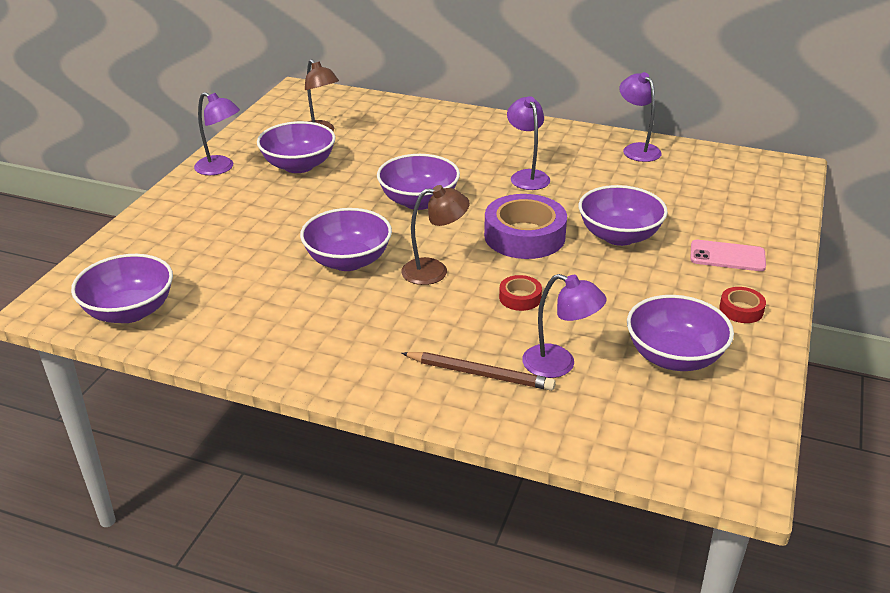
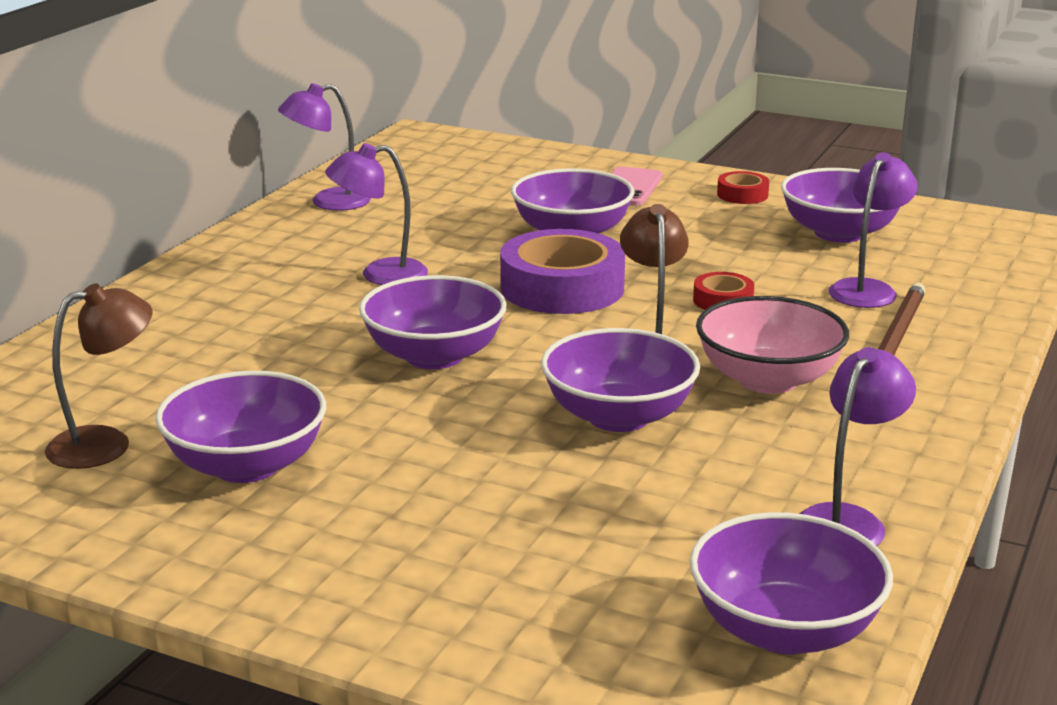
camera: 85 degrees left, 10 degrees down
(221, 168) = (212, 559): purple lamp -> purple lamp (848, 520)
(399, 313) = (768, 379): none -> pink bowl

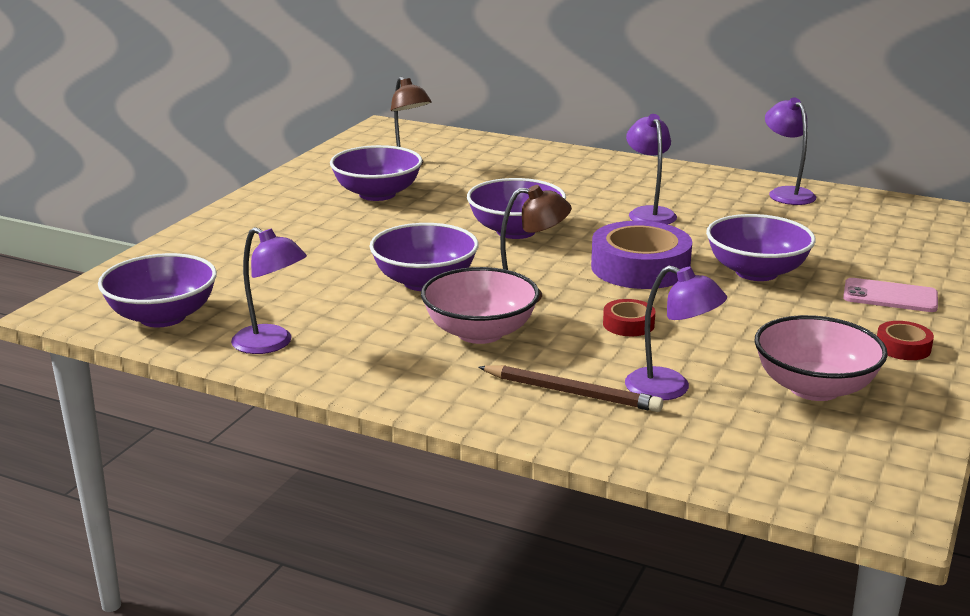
camera: 90 degrees right, 0 degrees up
(839, 233) = (814, 388): purple bowl -> pink bowl

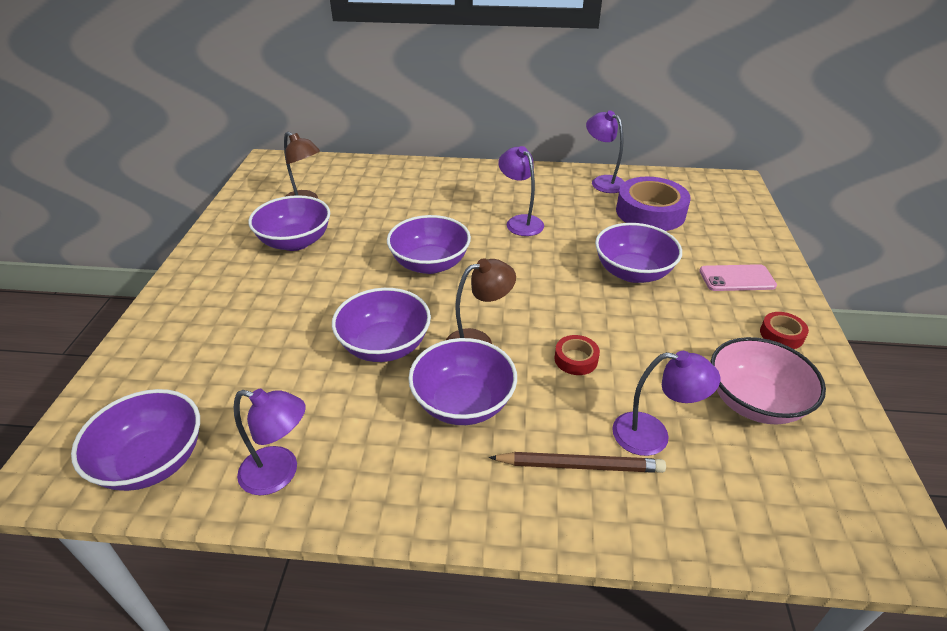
camera: 20 degrees left, 15 degrees up
(480, 332) = (463, 403): pink bowl -> purple bowl
(640, 268) = (547, 287): purple tape -> purple tape (650, 212)

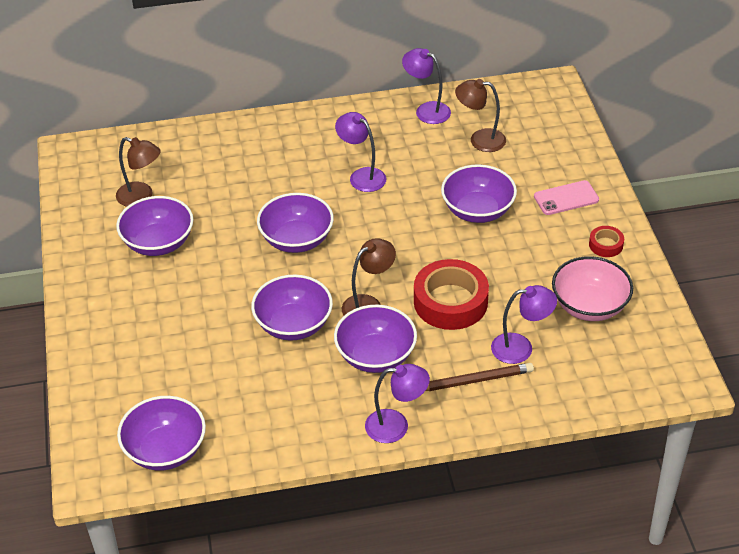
camera: 15 degrees left, 5 degrees up
(280, 473) = (265, 436): purple lamp -> purple lamp (396, 426)
(576, 359) = (450, 302): red tape -> red tape, size x2.11
(650, 212) = (480, 140): purple tape -> brown lamp

